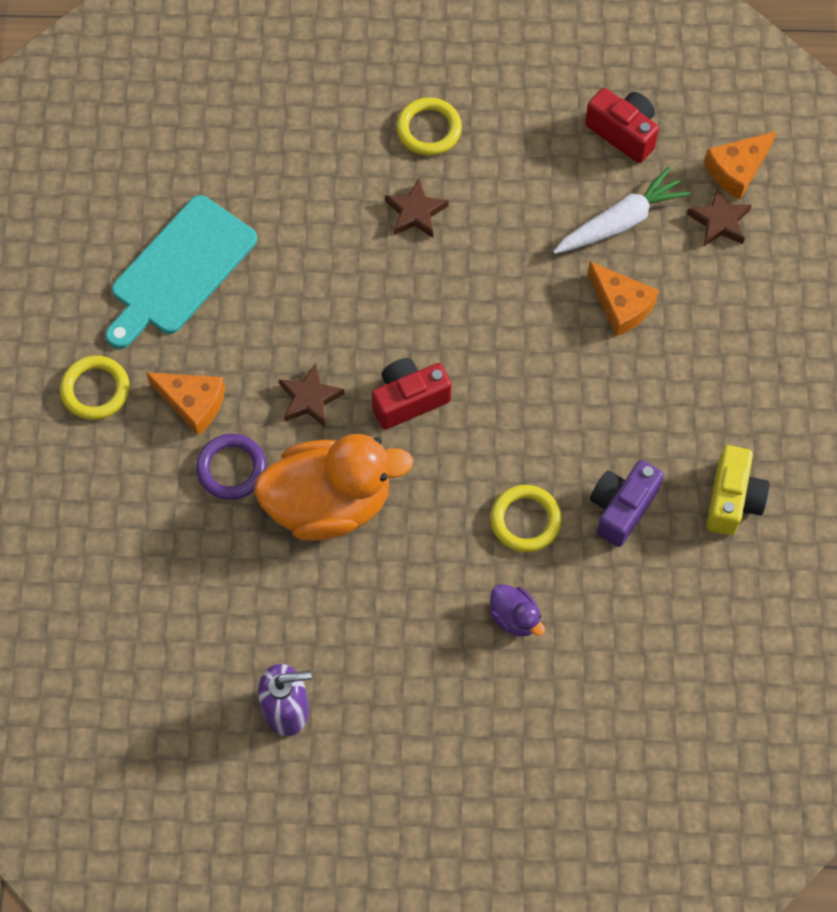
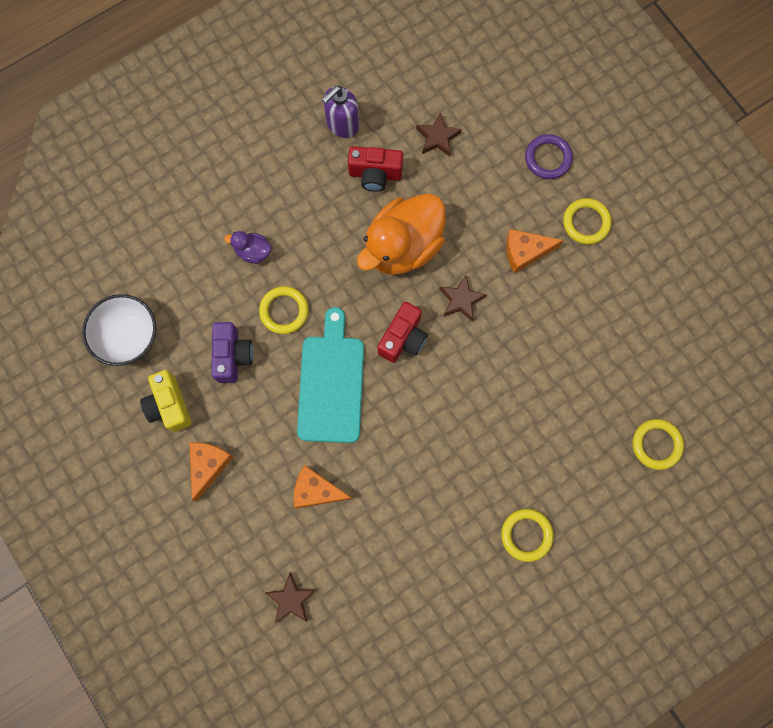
camera: 145 degrees right, 10 degrees up
(180, 270) = (600, 327): turquoise cutting board -> turquoise cutting board (331, 383)
(224, 125) = (656, 444): none -> yellow ring
(231, 469) = (472, 229): purple ring -> purple ring (548, 158)
(415, 212) = (490, 467): brown star -> brown star (437, 137)
(621, 221) = (355, 553): white carrot -> none
(623, 133) = (398, 625): red camera -> red camera (375, 174)
(735, 613) = (128, 337): none -> white bowl
(737, 170) = (303, 649): orange cheese -> orange cheese (208, 466)

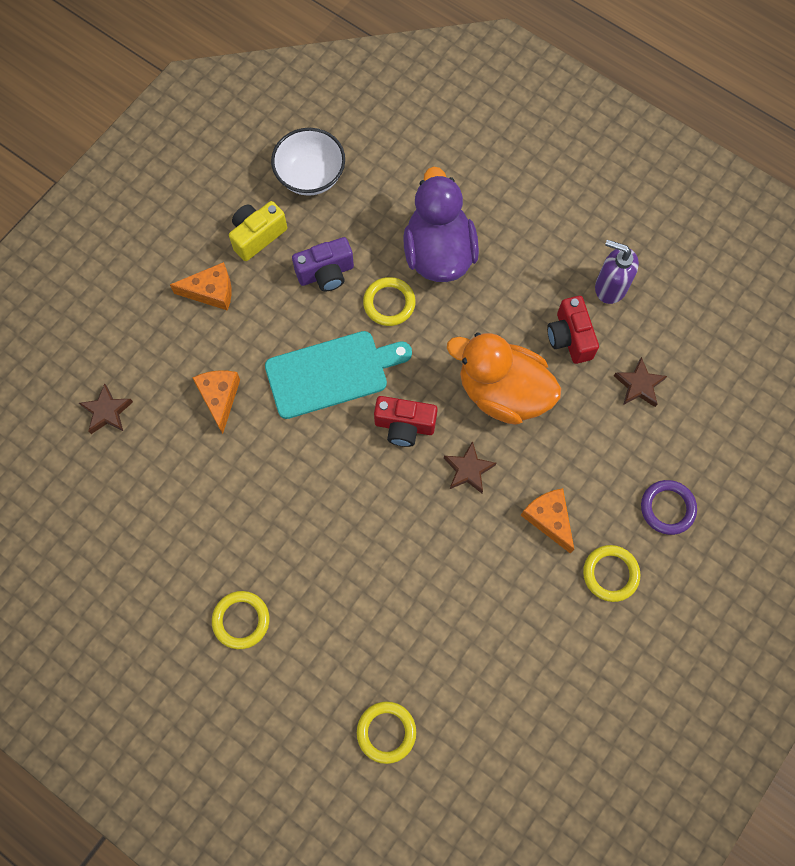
camera: 70 degrees right, 5 degrees down
(253, 252) = (438, 253): purple duck -> purple duck, size x2.30

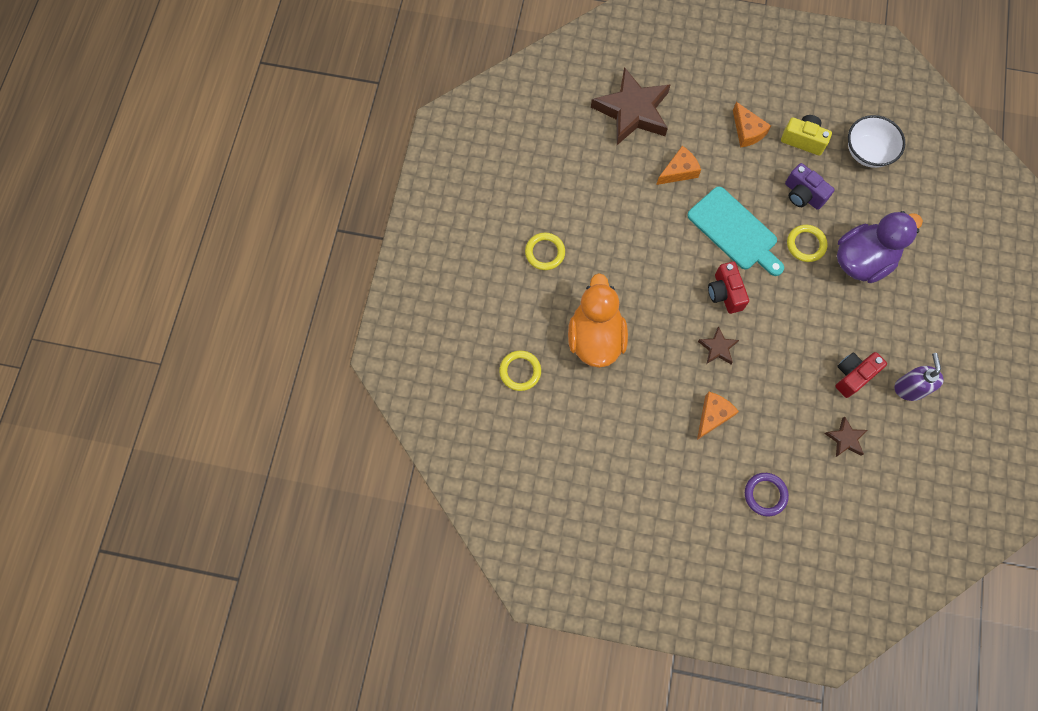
camera: 65 degrees right, 0 degrees up
(107, 411) = (632, 111): brown star -> brown star, size x2.19
(502, 392) = (785, 347): orange duck -> orange duck (595, 337)
(610, 574) = (697, 473): yellow ring -> none

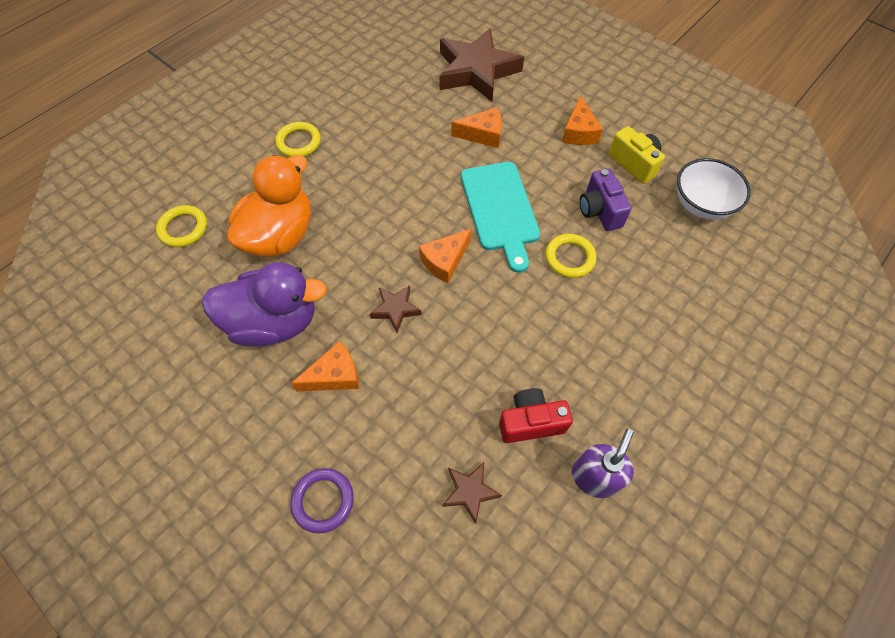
camera: 30 degrees right, 10 degrees down
(725, 293) = (445, 261): red camera -> orange cheese
(862, 260) = (626, 304): purple duck -> purple duck (274, 322)

